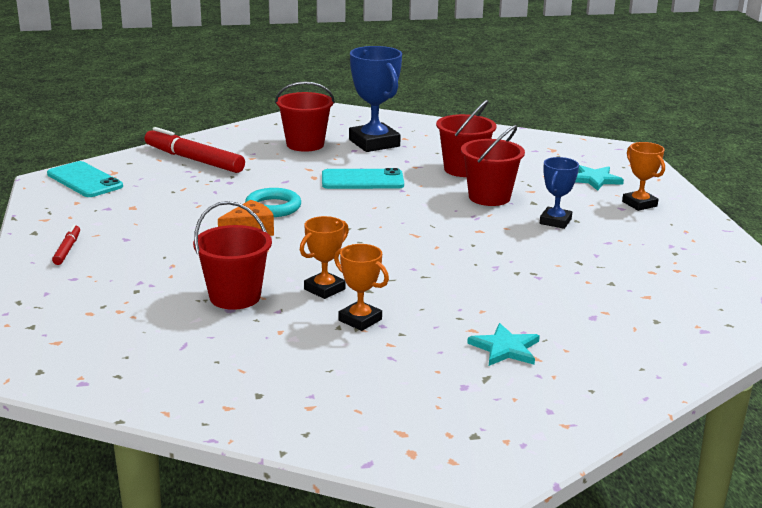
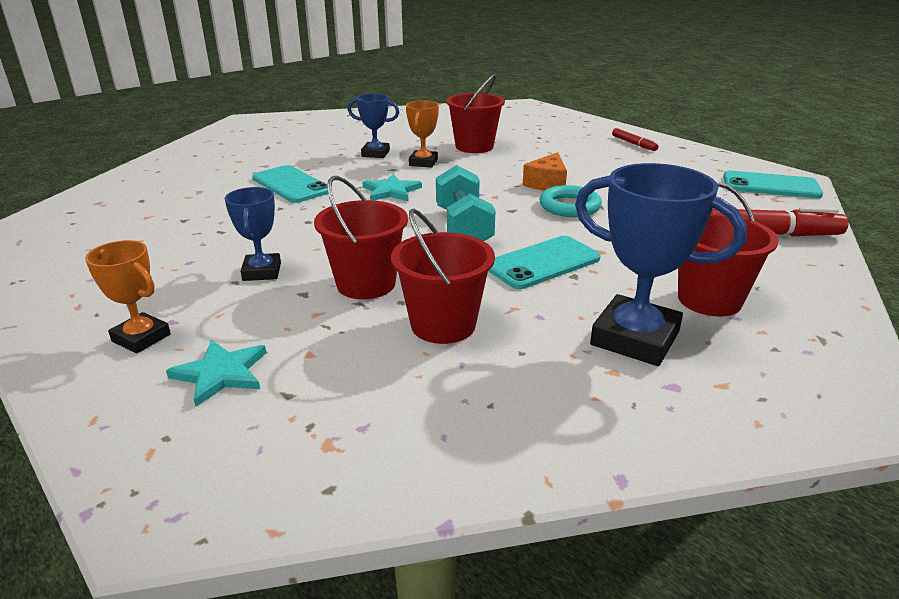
camera: 150 degrees right, 5 degrees up
(360, 320) = (375, 153): orange trophy -> blue trophy
(381, 213) = (463, 228): none -> turquoise dumbbell
(491, 298) = (291, 185): none -> turquoise phone
(505, 348) = (262, 161): turquoise star -> turquoise star (391, 191)

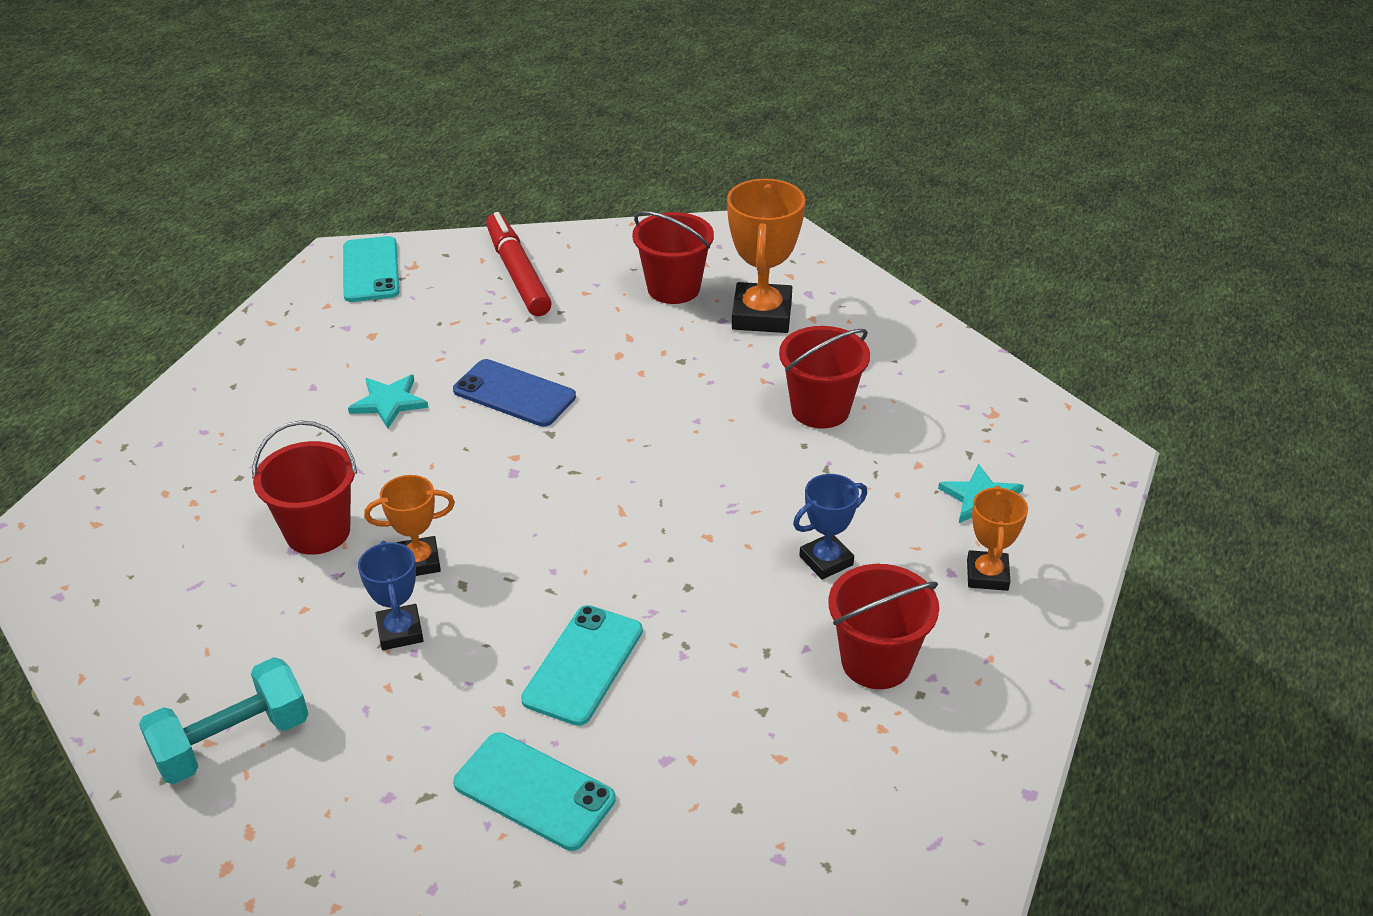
camera: 115 degrees left, 10 degrees up
(366, 284) = (792, 478): red bucket -> red bucket (876, 662)
(391, 191) = (549, 552): turquoise star -> turquoise star (389, 402)
(463, 228) = (623, 455): turquoise dumbbell -> turquoise dumbbell (232, 742)
(542, 263) = (669, 383): turquoise phone -> turquoise phone (534, 791)
(547, 183) = (446, 425): orange cheese -> none
(569, 206) = (514, 394): turquoise ring -> blue phone
(634, 144) = (242, 382): red marker -> none
(634, 338) = (762, 315): blue trophy -> orange trophy

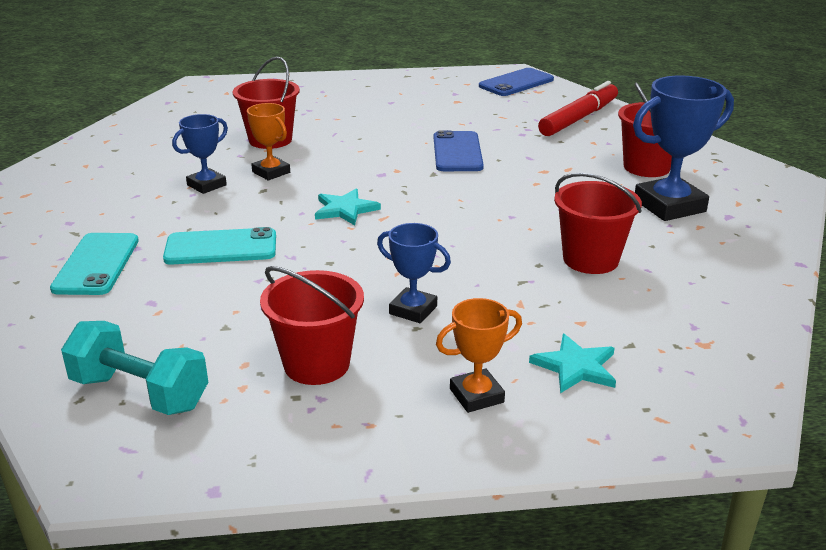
camera: 60 degrees right, 10 degrees down
(232, 742) = (89, 170): turquoise dumbbell -> turquoise dumbbell (140, 393)
(370, 270) = (516, 83): turquoise phone -> blue phone
(389, 402) = (402, 123): turquoise star -> turquoise star (345, 209)
(762, 315) = (669, 206): orange trophy -> blue trophy

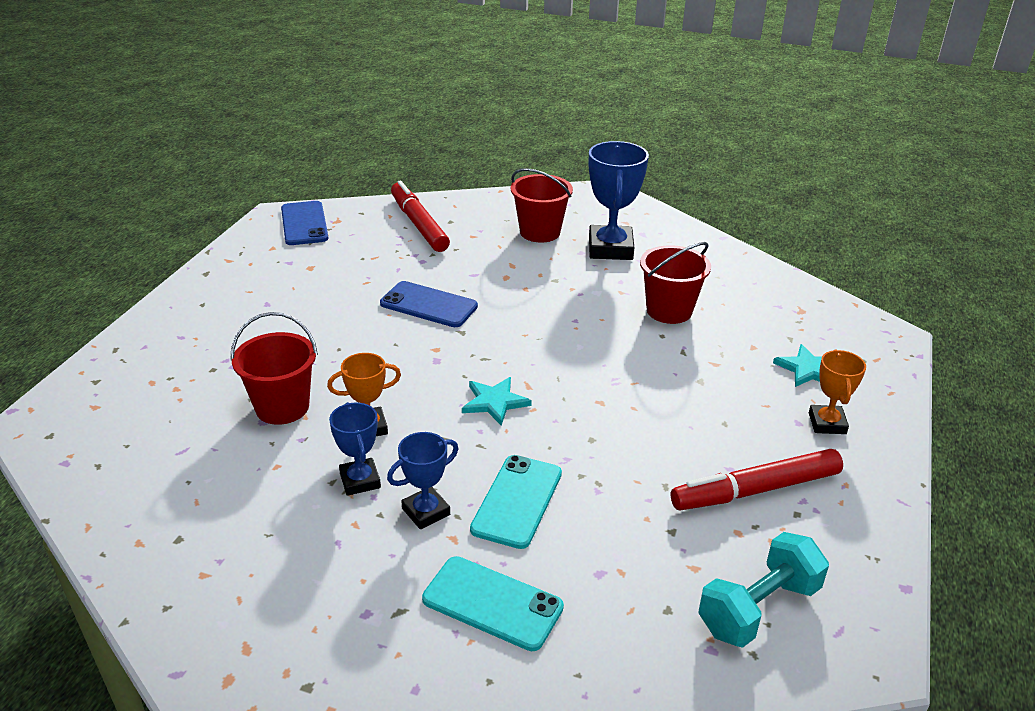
camera: 65 degrees left, 5 degrees up
(316, 364) = (756, 490): red bucket -> red marker
(413, 310) = (698, 417): blue trophy -> blue trophy (426, 511)

